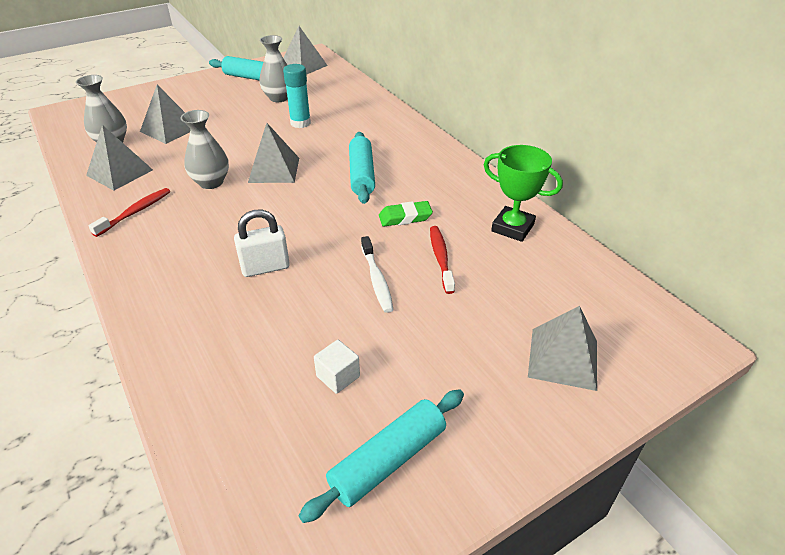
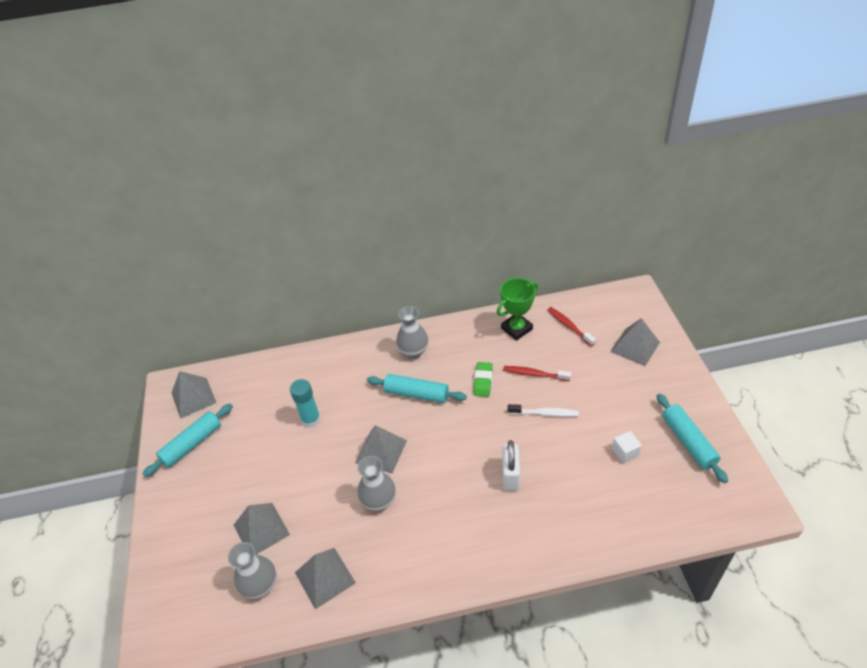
camera: 65 degrees left, 5 degrees up
(135, 212) = (400, 564): red toothbrush -> red toothbrush (569, 326)
(279, 98) = (251, 428): grey vase -> grey vase (413, 351)

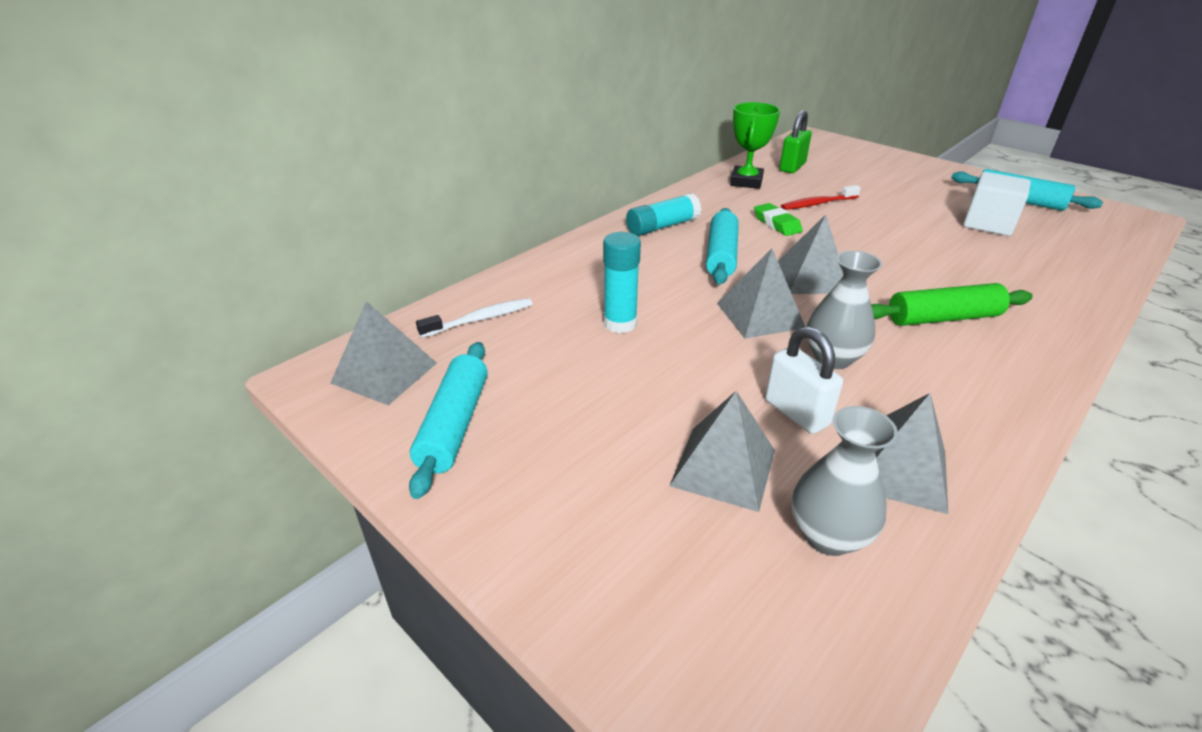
camera: 40 degrees left, 10 degrees down
(413, 351) = (662, 227): grey vase -> turquoise glue stick
(416, 394) = (721, 255): turquoise rolling pin -> turquoise rolling pin turned 60 degrees counterclockwise
(472, 510) = (943, 318): none -> green rolling pin
(510, 475) = (928, 277): white padlock -> white padlock (796, 413)
(545, 413) = (875, 224): white toothbrush -> white toothbrush (480, 319)
(569, 326) = (792, 167): red toothbrush -> green padlock
(625, 452) = (988, 224): white cube -> white cube, size x1.76
(635, 347) = (870, 163): grey pyramid -> grey pyramid (811, 278)

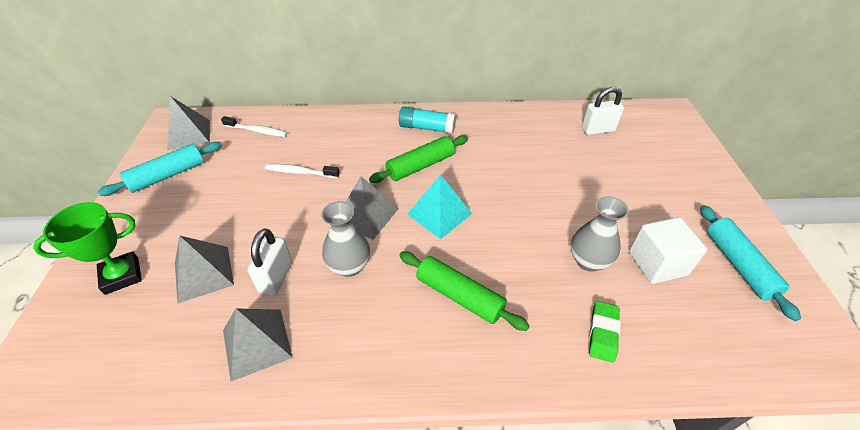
camera: 45 degrees right, 10 degrees up
(620, 323) = (300, 172): turquoise glue stick -> white toothbrush
(721, 255) = (420, 166): turquoise rolling pin -> green rolling pin
(746, 182) = (540, 124): green trophy -> green trophy (122, 276)
(776, 224) = (496, 165): green eraser -> green eraser (602, 333)
(792, 167) = (598, 130): green padlock -> white padlock
(811, 278) = (439, 213): grey pyramid -> turquoise pyramid
(817, 204) = (554, 167): red toothbrush -> none
(828, 536) = (176, 338): grey vase -> grey vase (588, 261)

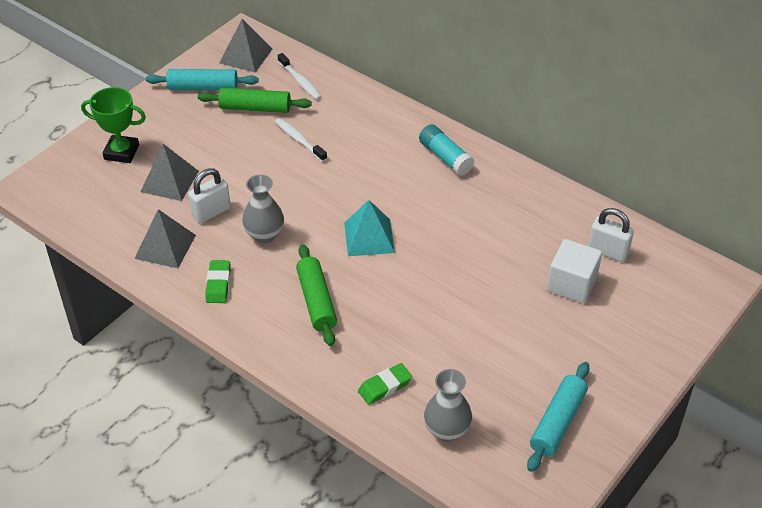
camera: 40 degrees right, 0 degrees up
(352, 345) = (218, 284): none -> green eraser
(366, 215) = (314, 205): grey pyramid -> none
(420, 166) = (399, 189): green rolling pin -> green rolling pin (255, 108)
(588, 261) = (439, 341): grey vase -> grey vase (447, 430)
(657, 263) = (491, 378): white cube -> white cube (571, 284)

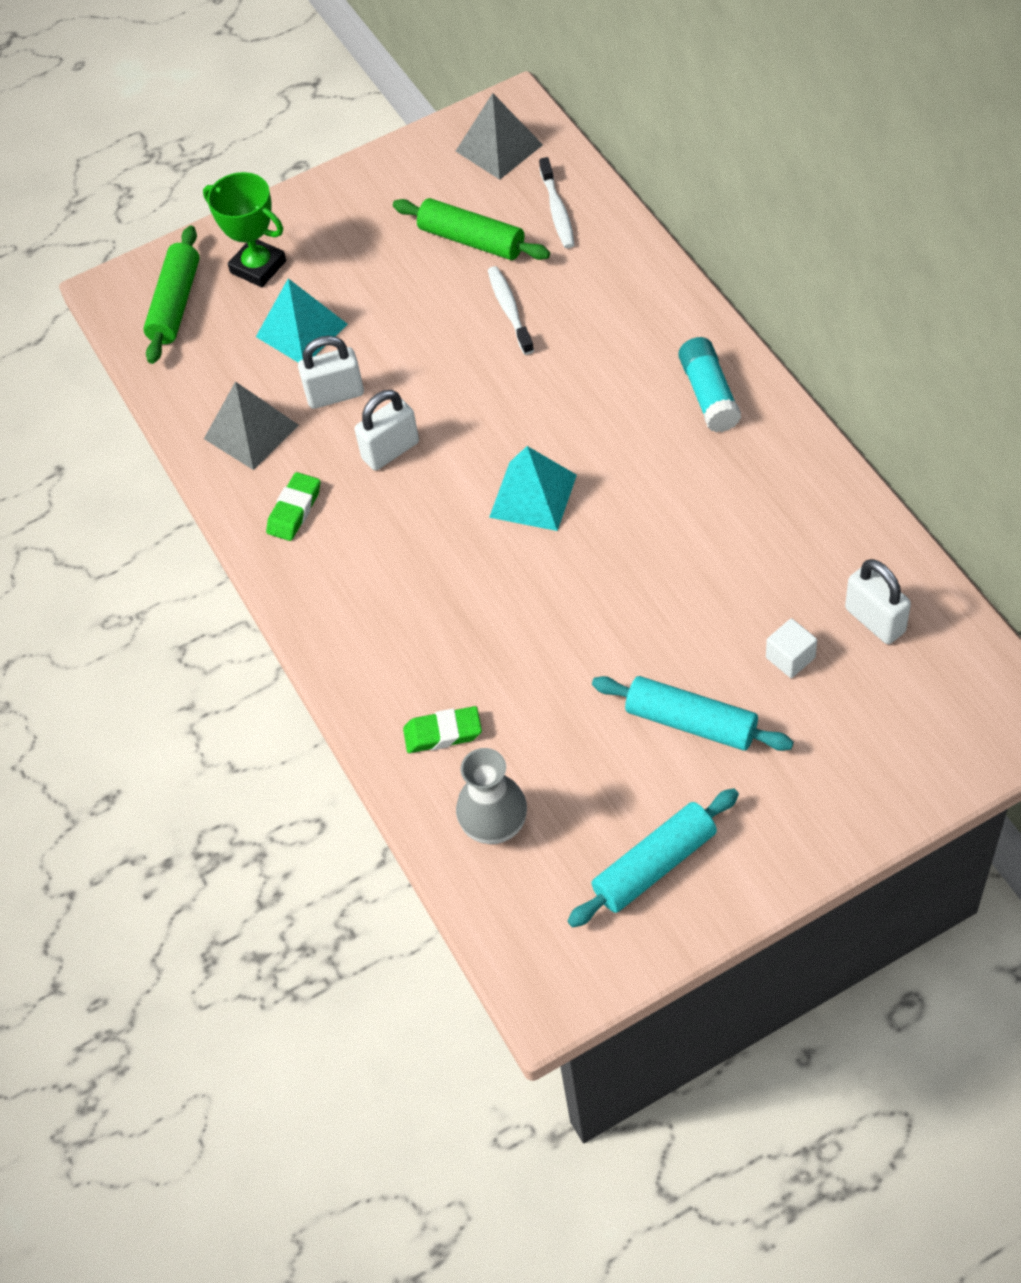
camera: 30 degrees right, 10 degrees up
(169, 181) = (301, 330): grey pyramid -> turquoise pyramid
(203, 87) = (414, 187): turquoise rolling pin -> turquoise rolling pin (691, 722)
(264, 235) = (390, 451): grey vase -> white padlock
(316, 301) = (412, 575): green rolling pin -> green rolling pin (175, 304)
(571, 284) = (790, 657): white cube -> white cube, size x0.57

